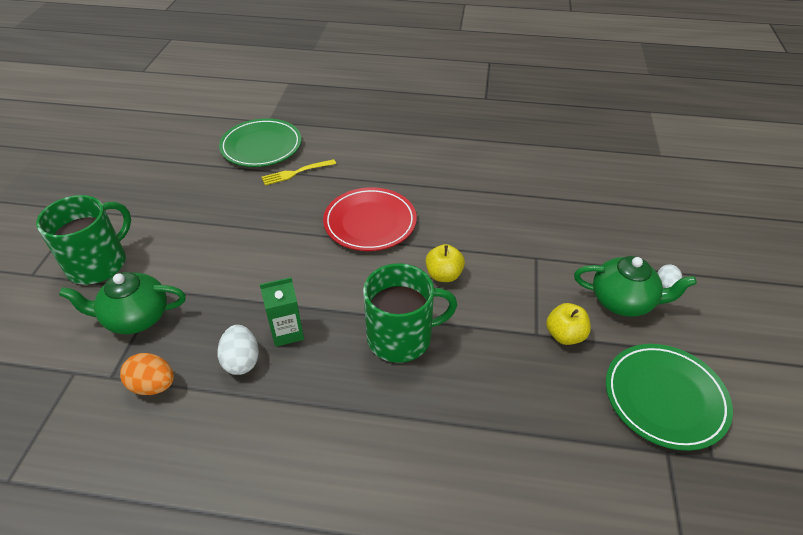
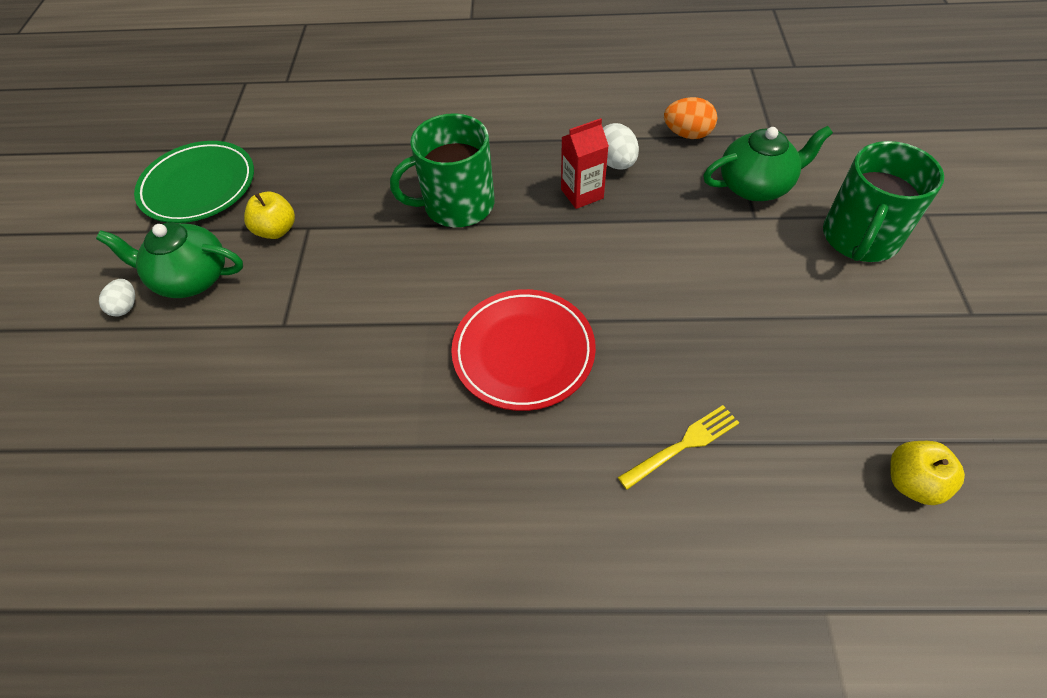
camera: 175 degrees right, 10 degrees up
(261, 146) = (787, 512): green plate -> none
(287, 332) = (582, 194): green carton -> red carton
(444, 275) = (410, 282): yellow apple -> yellow apple (912, 482)

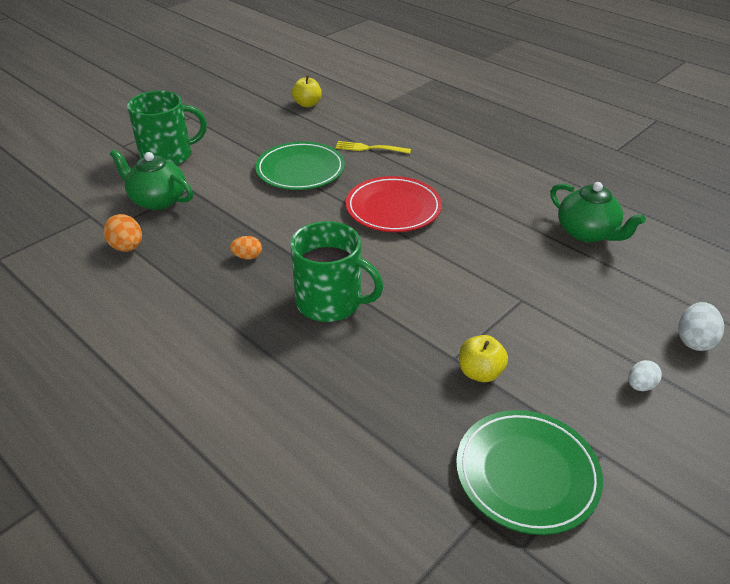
camera: 140 degrees left, 15 degrees down
(191, 278) = (574, 376): green teapot -> green teapot (587, 233)
(582, 194) = (247, 257): red carton -> orange egg
(615, 163) = (197, 260): white egg -> white egg (694, 340)
(700, 330) = (300, 170): none -> green plate

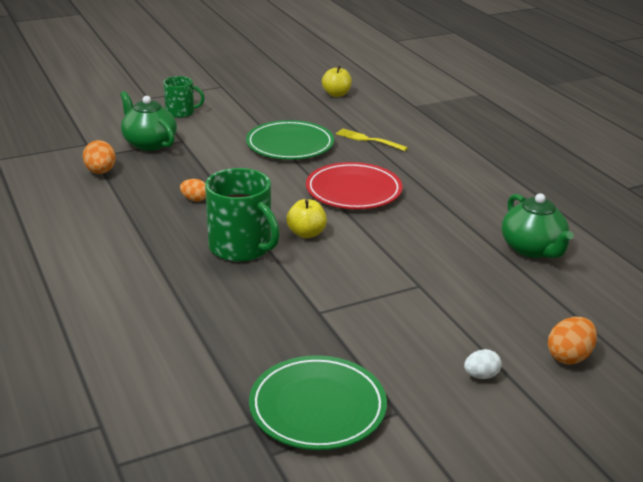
camera: 20 degrees right, 10 degrees down
(168, 156) = (181, 112): green mug -> green mug, size x0.59
(480, 372) = (335, 328): yellow apple -> yellow apple (306, 233)
(694, 340) = (569, 357): white egg -> orange egg

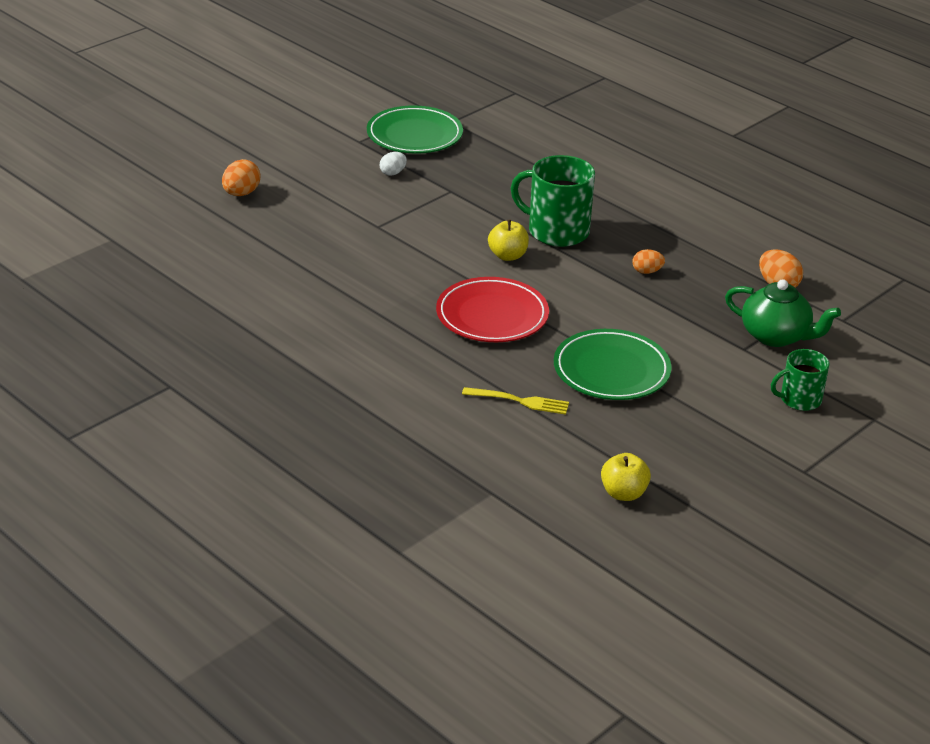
camera: 160 degrees right, 5 degrees up
(481, 376) = (307, 170): white egg -> white egg (393, 173)
(533, 249) = (280, 281): green teapot -> none

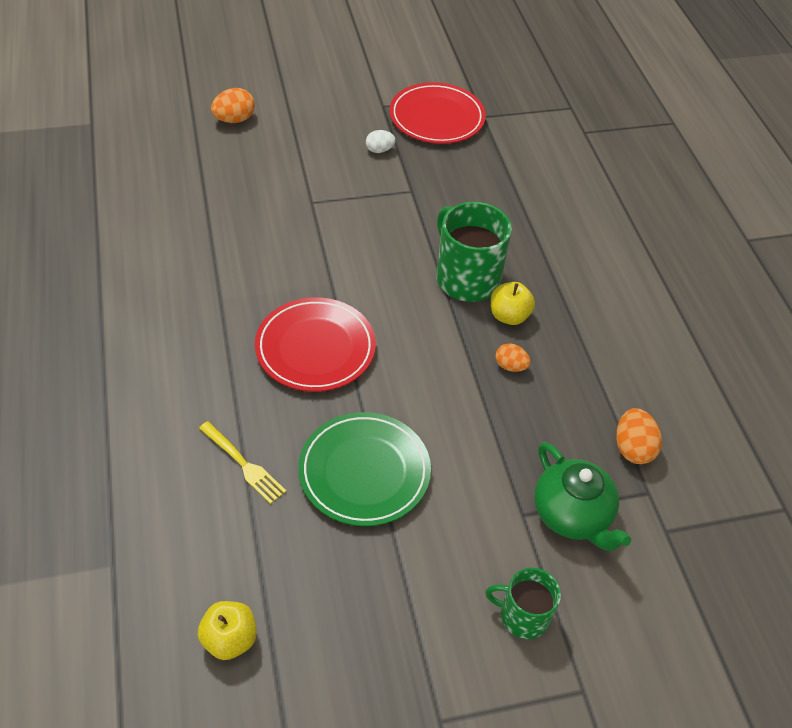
camera: 30 degrees right, 15 degrees up
(414, 135) = (437, 118): green plate -> red plate
(508, 256) = (394, 286): yellow apple -> yellow apple (509, 316)

